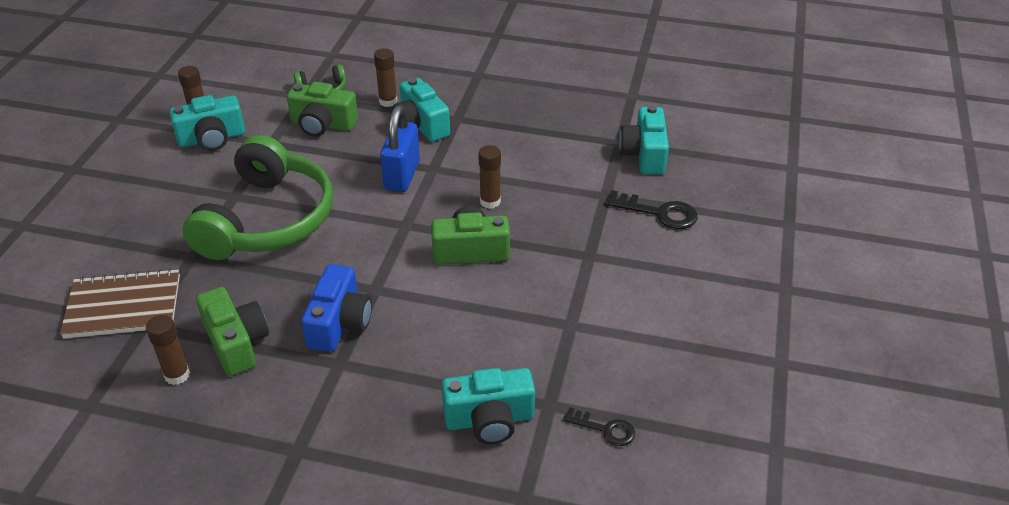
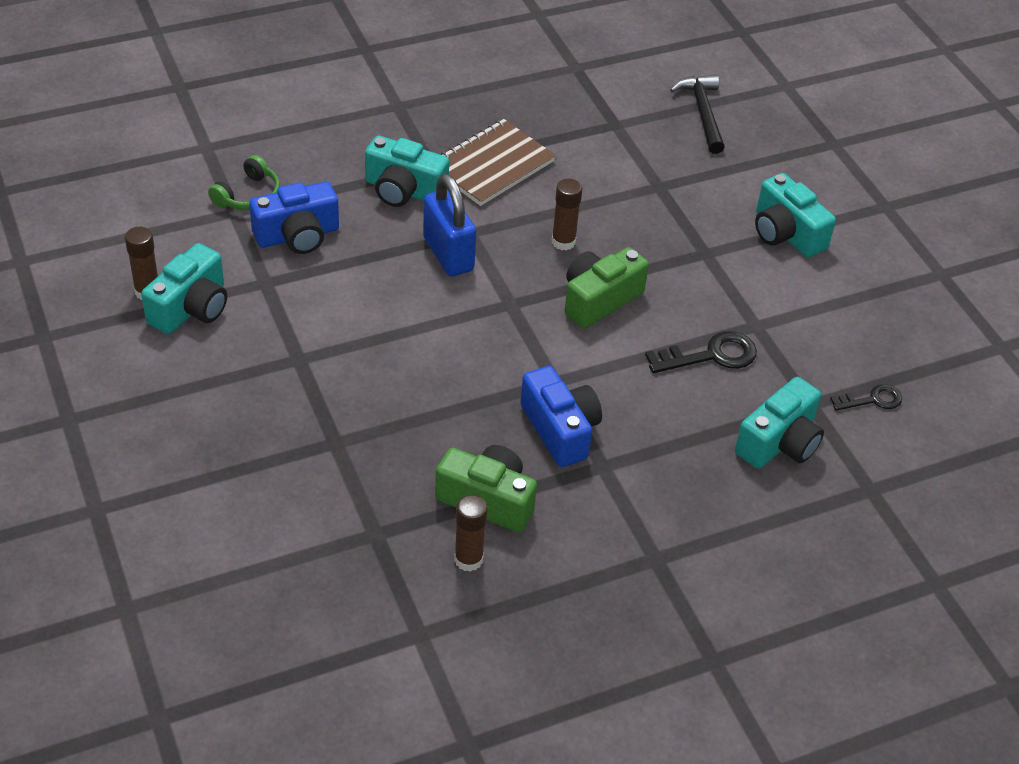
camera: 40 degrees left, 5 degrees up
(123, 306) = (329, 528): brown notebook -> brown notebook (491, 165)
(267, 219) = (366, 366): green headphones -> none
(322, 124) = (297, 235): green camera -> blue camera
(388, 101) = (337, 177): brown glue stick -> none
(644, 154) = (650, 127): turquoise camera -> turquoise camera (785, 233)
(658, 213) = (721, 182): black key -> black key (710, 355)
(698, 160) = (702, 113): none -> black hammer

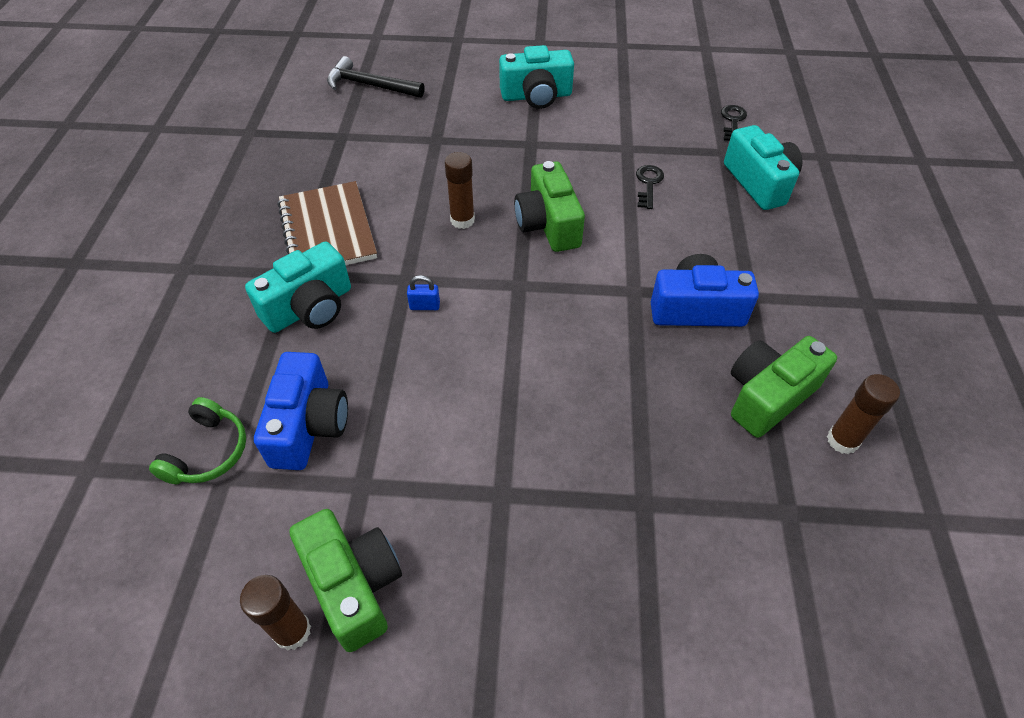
camera: 60 degrees left, 5 degrees up
(191, 308) = (354, 585): turquoise camera -> green camera
(248, 195) = (208, 452): green headphones -> green headphones turned 45 degrees clockwise
(448, 254) = (424, 306): blue padlock -> blue padlock, size x0.41
(710, 355) = (648, 184): black key -> black key, size x0.64

